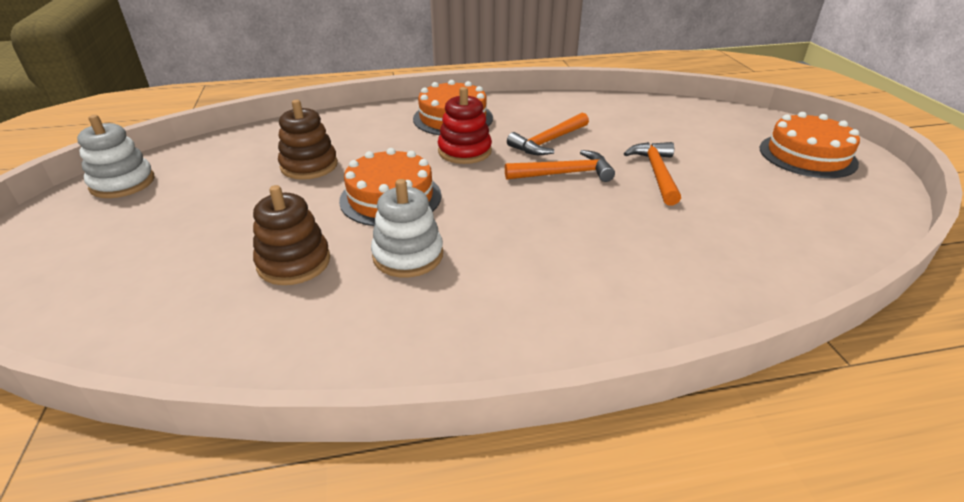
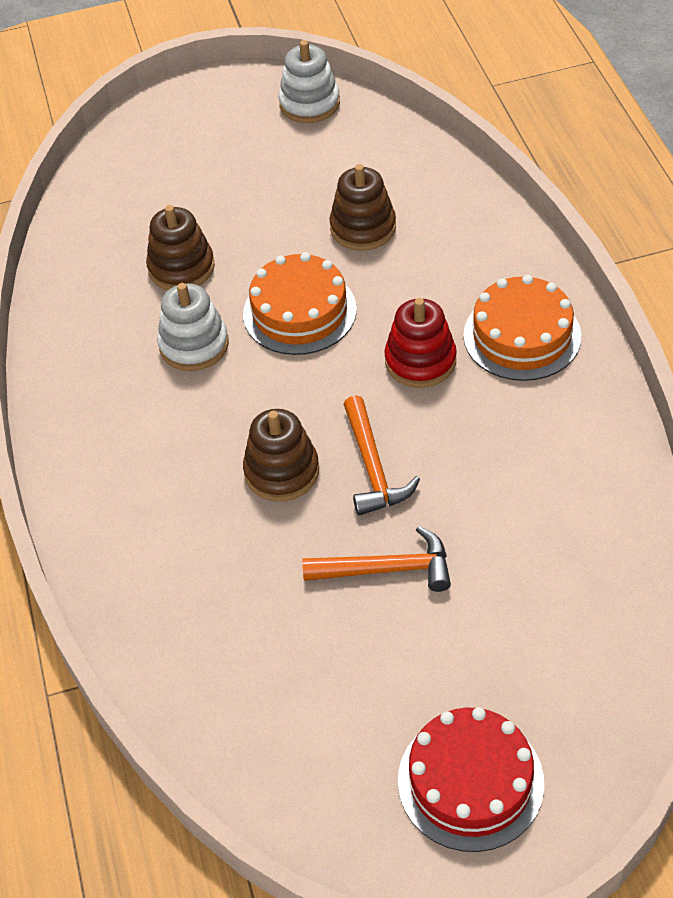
camera: 90 degrees right, 15 degrees up
(548, 142) = (463, 448): orange hammer -> none
(568, 212) = (282, 471): none -> brown stacking toy
(807, 155) = (470, 781): orange cake -> red cake

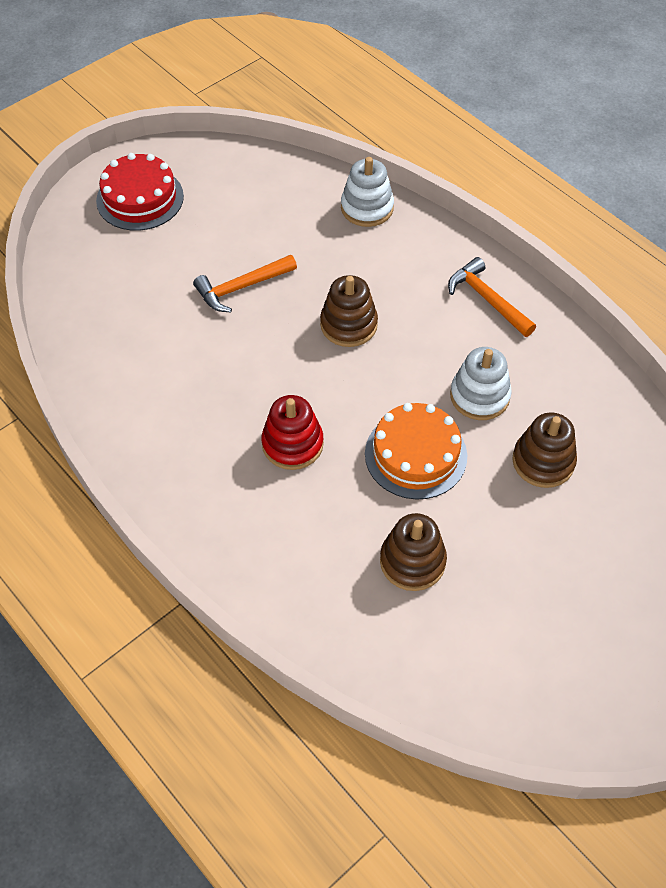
camera: 150 degrees right, 5 degrees up
(309, 104) = (564, 710): white stacking toy -> white stacking toy (367, 208)
(373, 467) = (285, 349): orange hammer -> orange hammer (487, 299)
(522, 335) = (219, 496): orange cake -> none

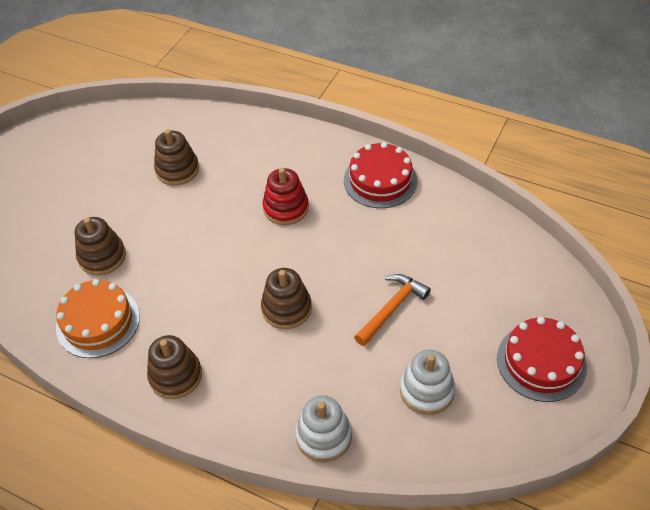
camera: 160 degrees right, 5 degrees down
(156, 439) = (380, 180): none -> red cake
(416, 454) = (196, 230): orange cake -> orange cake (98, 322)
(479, 396) = (161, 287): white stacking toy -> white stacking toy (426, 390)
(487, 299) = (175, 376): orange hammer -> brown stacking toy

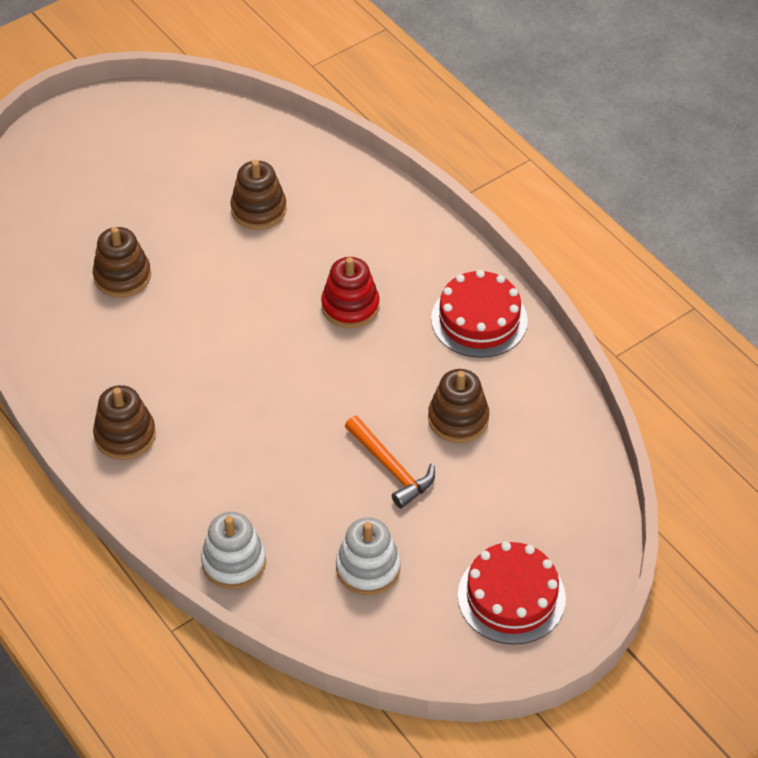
camera: 25 degrees right, 0 degrees up
(98, 322) = (80, 345): orange cake -> none
(286, 308) = (279, 417): brown stacking toy -> brown stacking toy (458, 419)
(392, 308) = (391, 468): orange hammer -> orange hammer turned 75 degrees clockwise

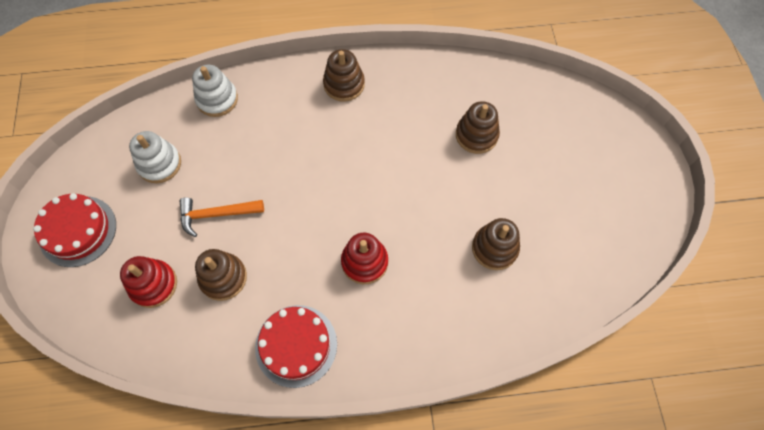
camera: 120 degrees right, 15 degrees up
(513, 478) = (153, 285): none -> red stacking toy

